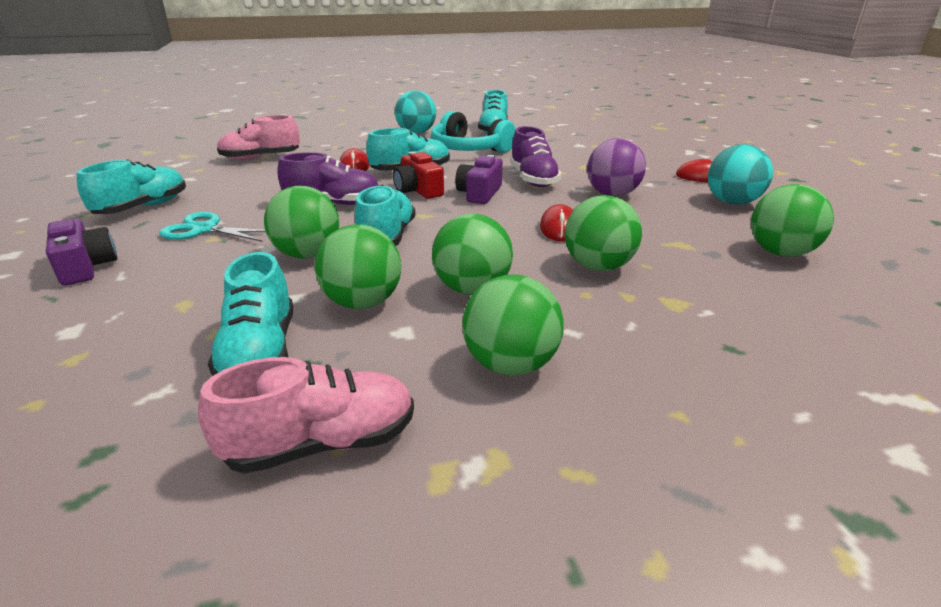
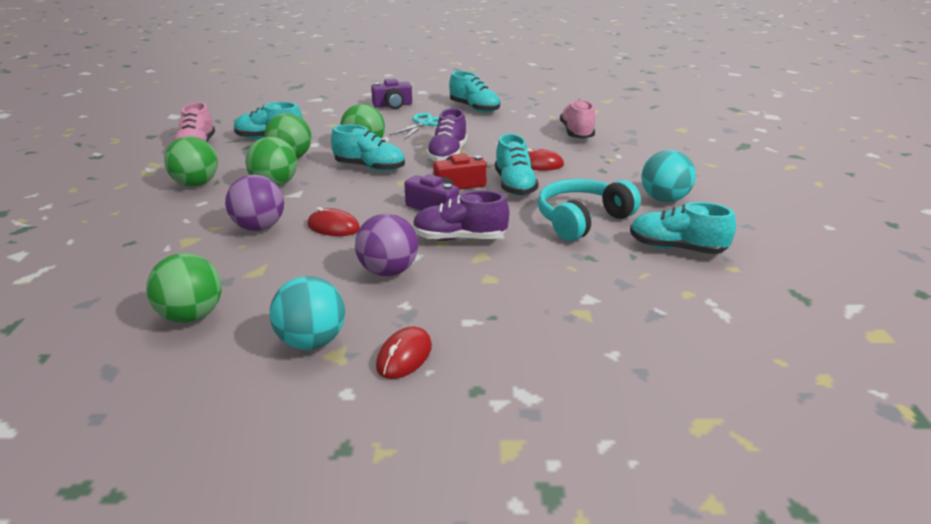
camera: 105 degrees right, 0 degrees up
(598, 266) = (259, 227): green ball -> purple ball

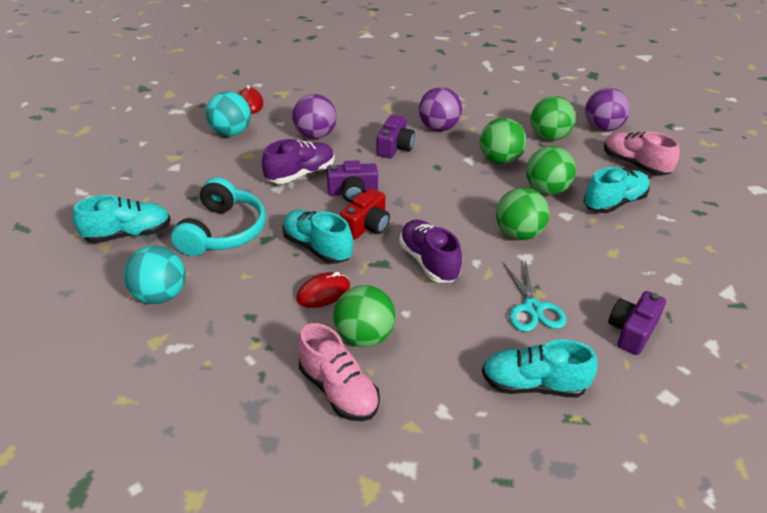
camera: 140 degrees right, 10 degrees up
(142, 173) = (602, 128): none -> purple ball
(192, 316) = (376, 80): green ball -> green ball (364, 336)
(312, 341) = (302, 93): turquoise ball -> turquoise ball (231, 132)
(333, 227) = (395, 147): red mouse -> purple camera
(370, 167) = (466, 210): turquoise shoe -> none

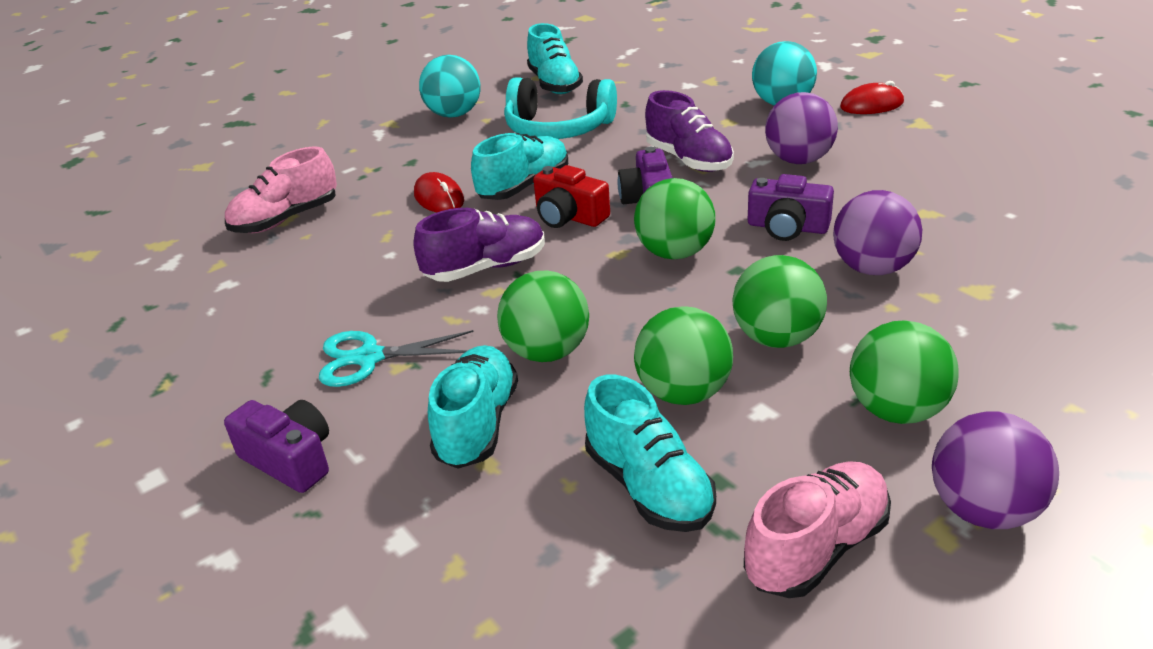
camera: 95 degrees right, 5 degrees down
(364, 336) = (358, 228): green ball -> green ball (675, 253)
(533, 385) = (232, 351): turquoise shoe -> turquoise shoe (477, 424)

